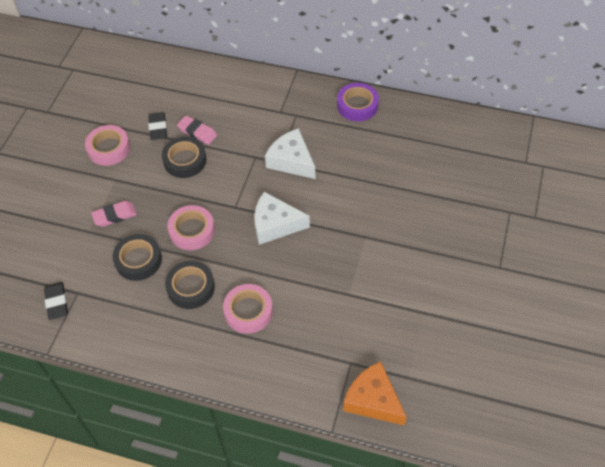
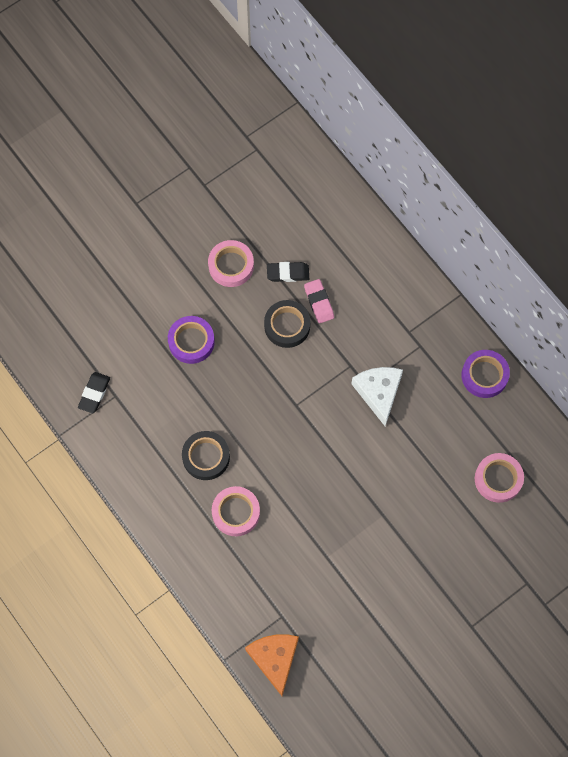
camera: 35 degrees right, 15 degrees up
(115, 216) = (191, 341): pink eraser -> purple tape
(138, 260) = (182, 400): black tape -> none
(158, 128) = (288, 273): black eraser -> black eraser turned 60 degrees clockwise
(192, 231) = (244, 403): pink tape -> pink tape (498, 479)
(275, 224) = (316, 447): white cheese -> none

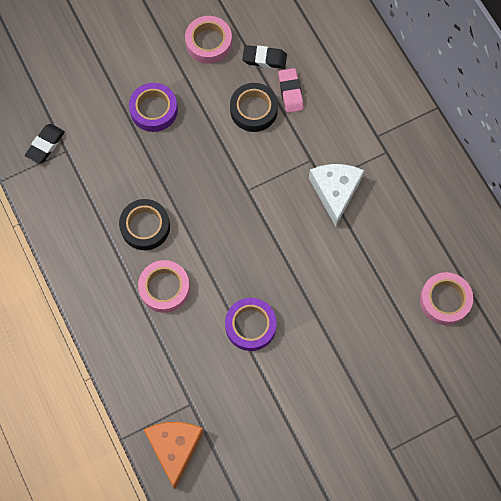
camera: 10 degrees right, 0 degrees up
(484, 375) = (448, 192): purple tape -> purple tape (250, 326)

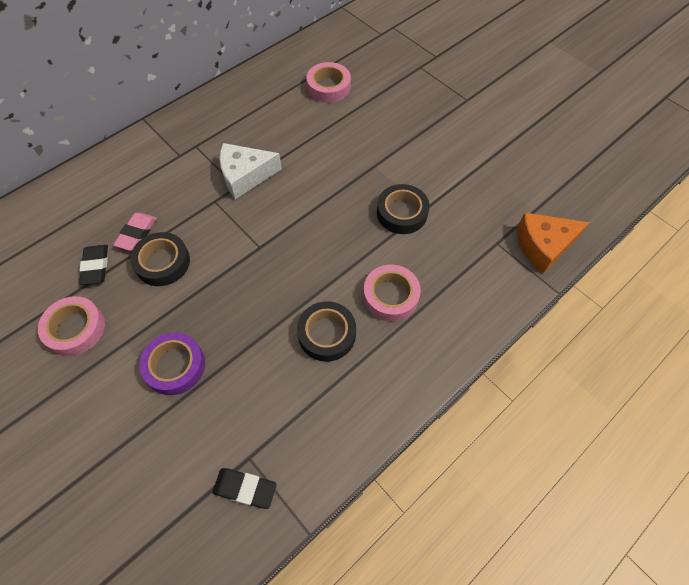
camera: 105 degrees left, 10 degrees down
(250, 326) = (402, 213): purple tape -> black tape
(290, 92) = (137, 234): pink eraser -> pink eraser turned 45 degrees counterclockwise

